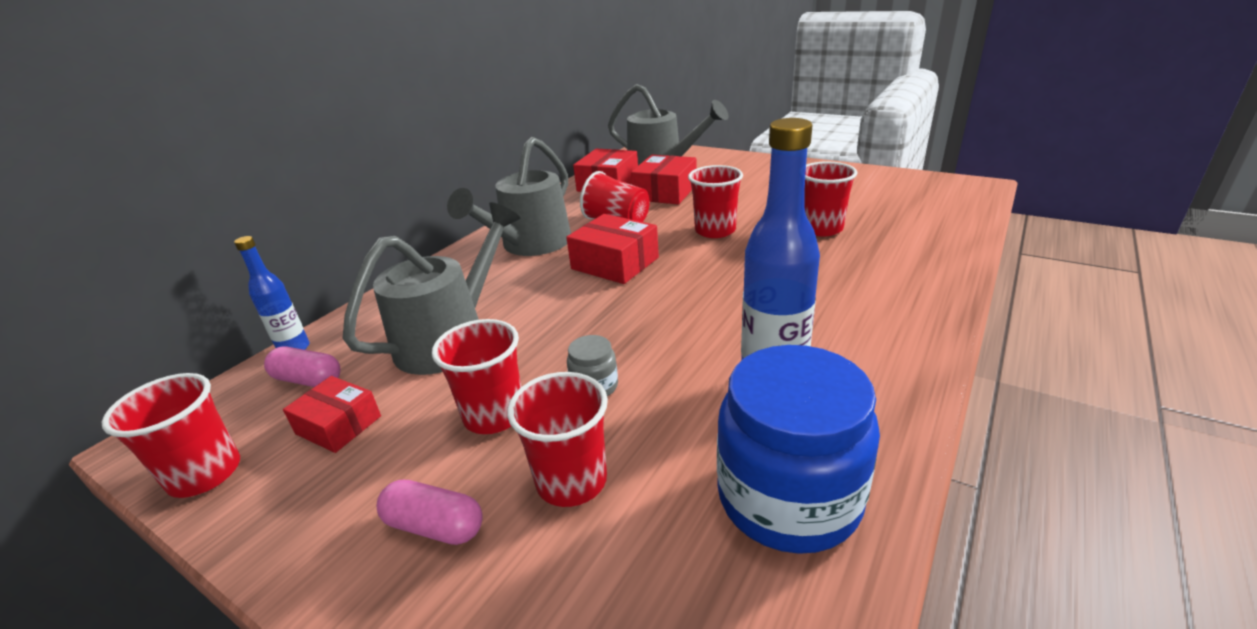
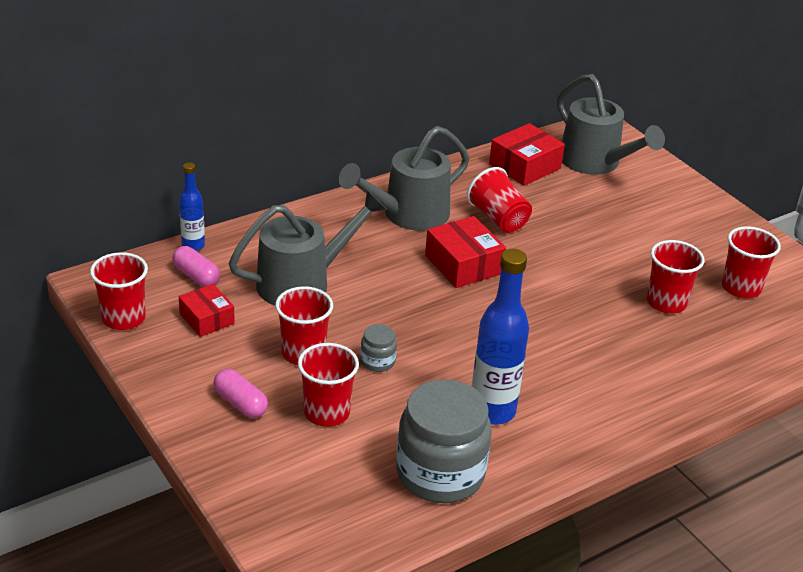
camera: 20 degrees right, 5 degrees up
(665, 192) = (569, 200): red box -> none
(715, 230) = (573, 265): red cup -> red cup (741, 288)
(788, 498) = (440, 474): blue jar -> grey jar

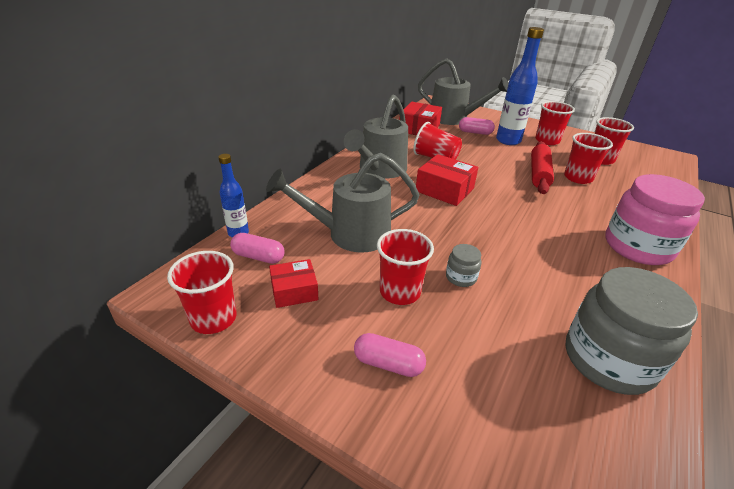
camera: 25 degrees left, 0 degrees up
(207, 319) = (294, 291): red box -> red box turned 45 degrees counterclockwise
(303, 282) = (349, 234): grey watering can -> grey watering can turned 135 degrees counterclockwise
(326, 412) = (467, 340): red cup -> red cup (547, 141)
(492, 411) = (577, 286): blue bottle -> blue bottle (508, 141)
(601, 195) = (475, 132): none -> pink capsule
(617, 281) = (539, 174): none -> red rolling pin
(621, 402) = (637, 247): none -> pink jar

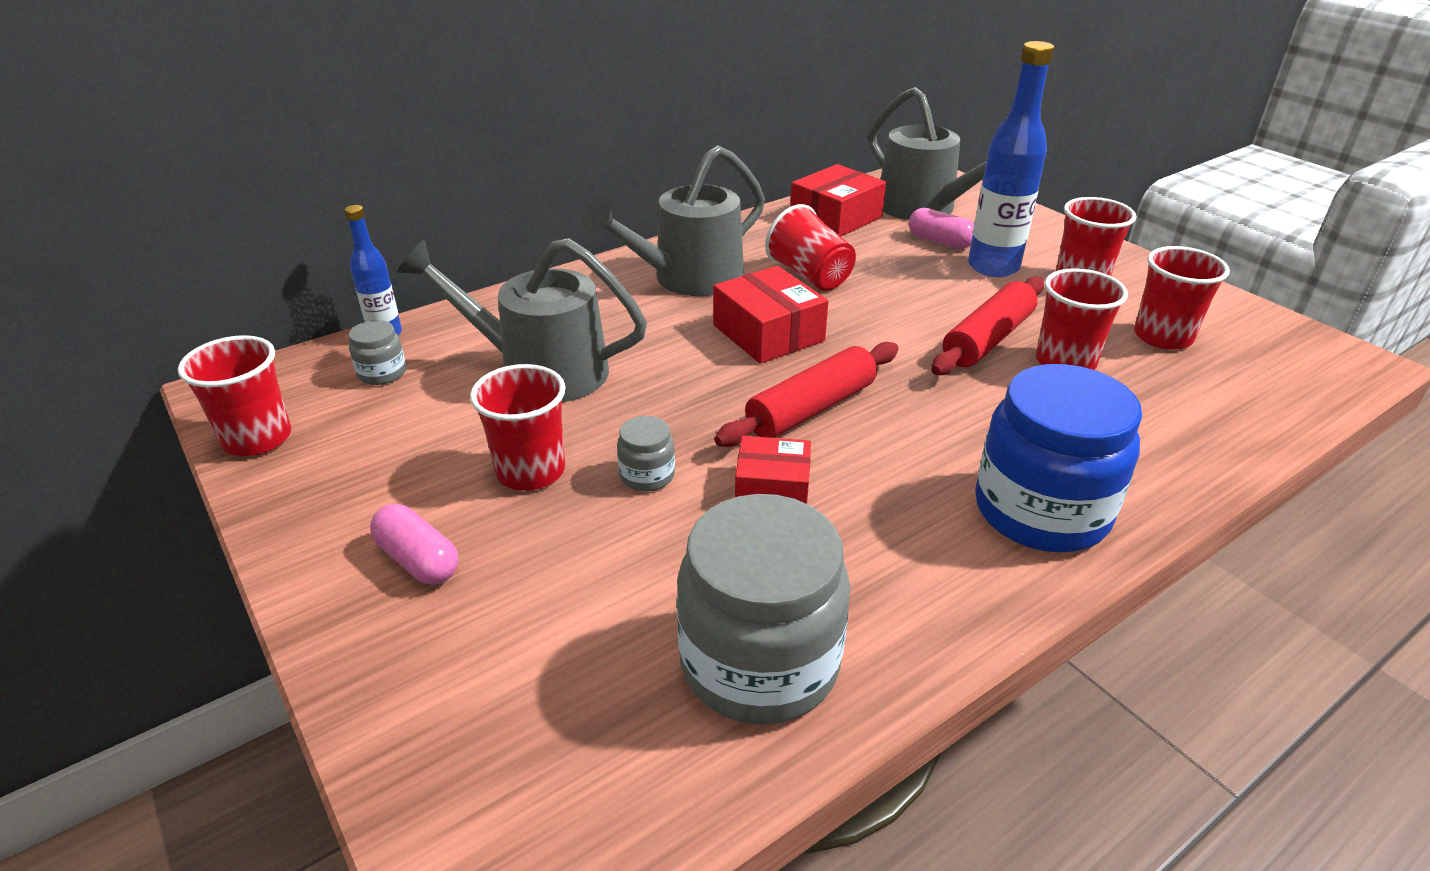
camera: 25 degrees right, 0 degrees up
(258, 257) = (382, 373): pink capsule -> grey jar
(294, 291) = (386, 430): red box -> red box (772, 487)
(500, 223) = (811, 408): none -> red rolling pin
(637, 247) = (1041, 511): pink jar -> blue jar

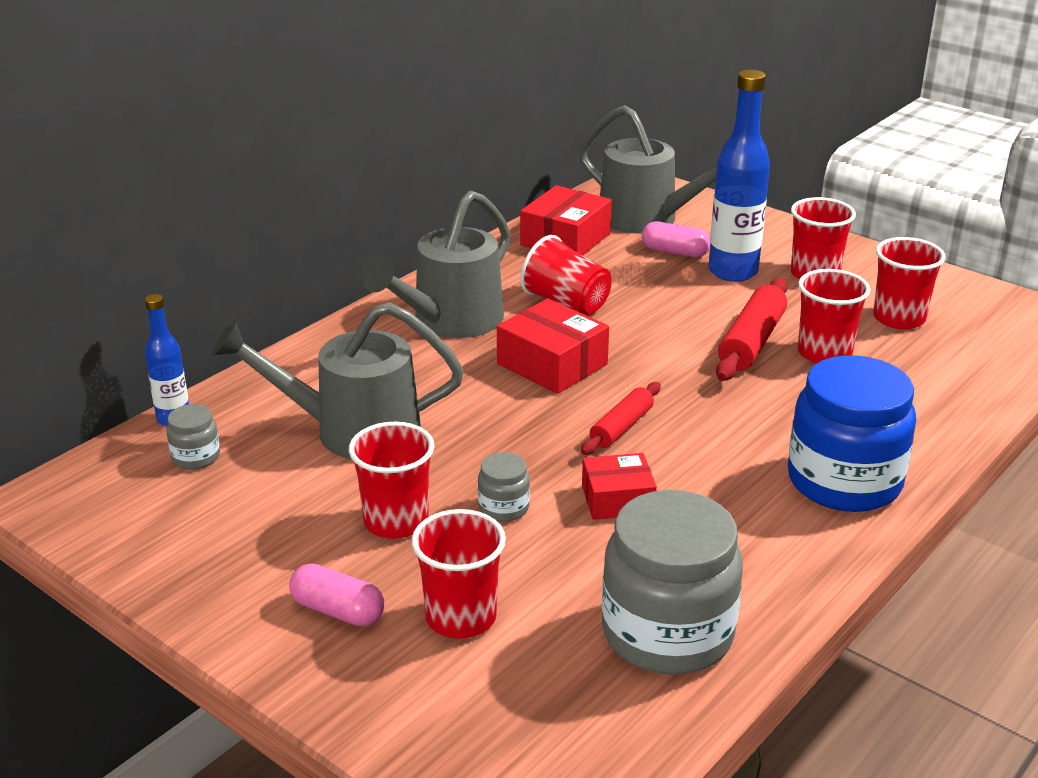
camera: 15 degrees left, 5 degrees down
(257, 438) = (111, 536): red cup -> red cup (461, 617)
(811, 408) = (621, 427): red rolling pin -> red rolling pin, size x0.64

